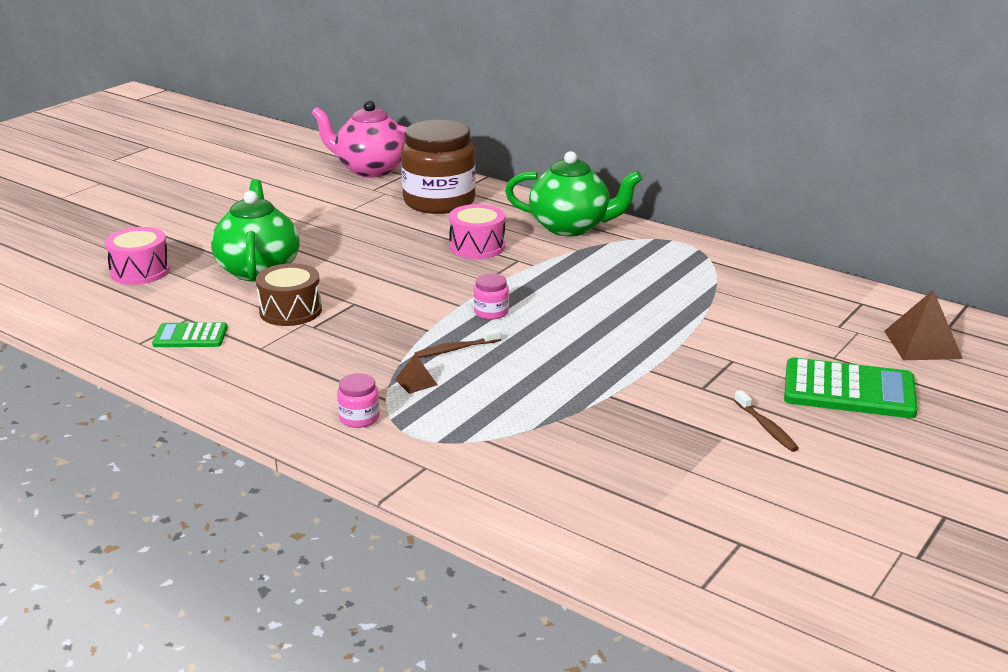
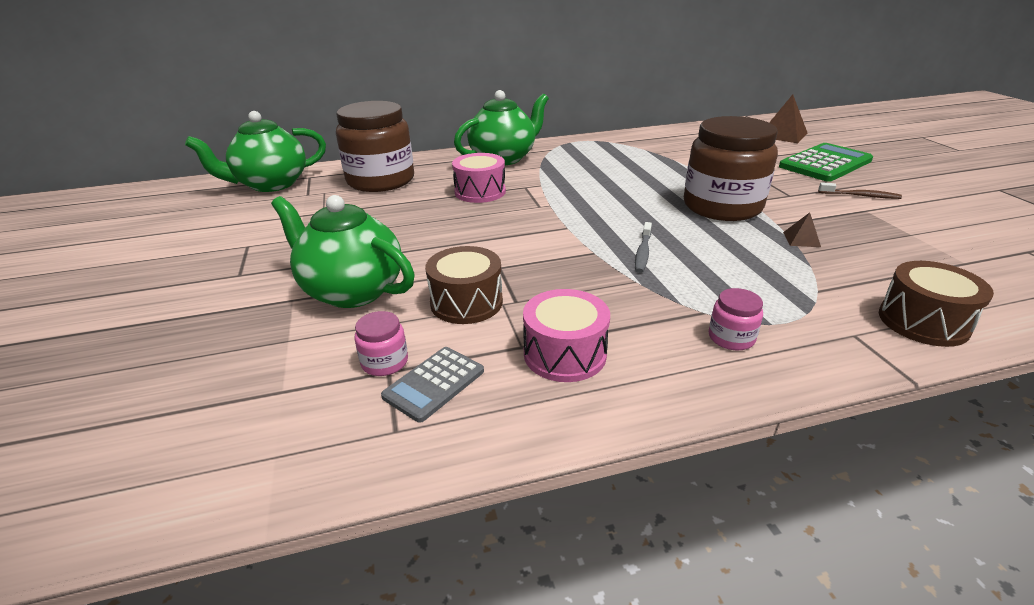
camera: 50 degrees left, 5 degrees up
(140, 271) = (218, 365): pink drum -> pink drum (564, 354)
(190, 336) = (434, 384): green calculator -> grey calculator
(370, 169) = (271, 184): pink teapot -> green teapot
(416, 382) = (684, 287): brown pyramid -> brown pyramid (801, 239)
(456, 349) = (643, 252): brown toothbrush -> grey toothbrush
(487, 495) = (923, 322): none -> brown drum
(491, 312) = (596, 220): pink jar -> pink jar (385, 362)
(613, 359) = (722, 206): none -> brown jar

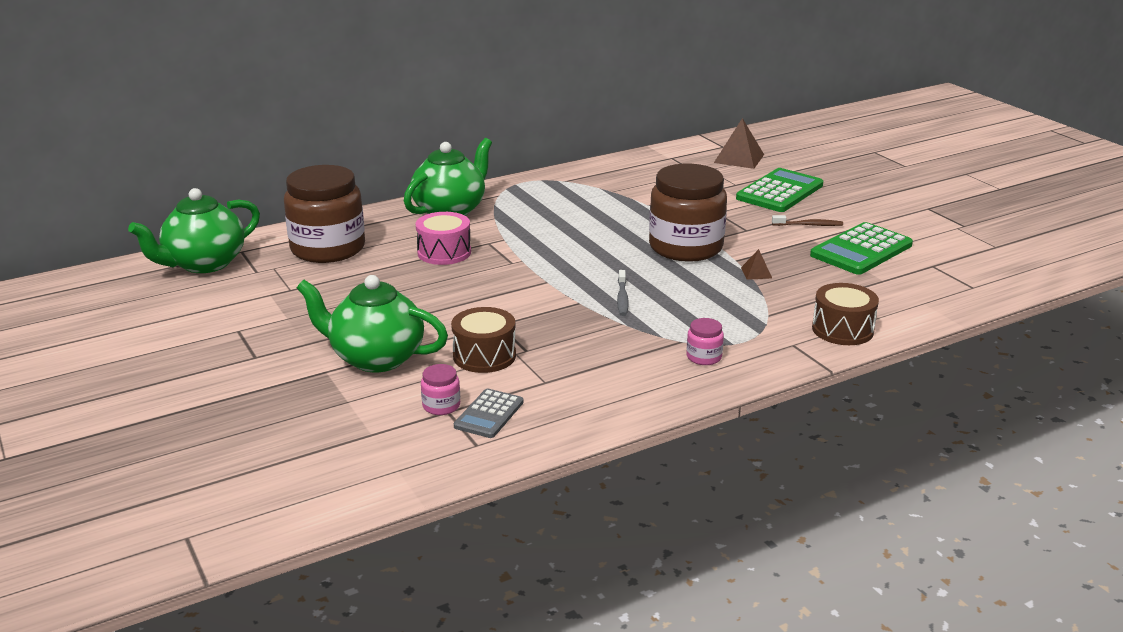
camera: 15 degrees left, 5 degrees down
(564, 354) = (581, 383): pink drum -> none
(928, 226) = (861, 250): none -> green calculator

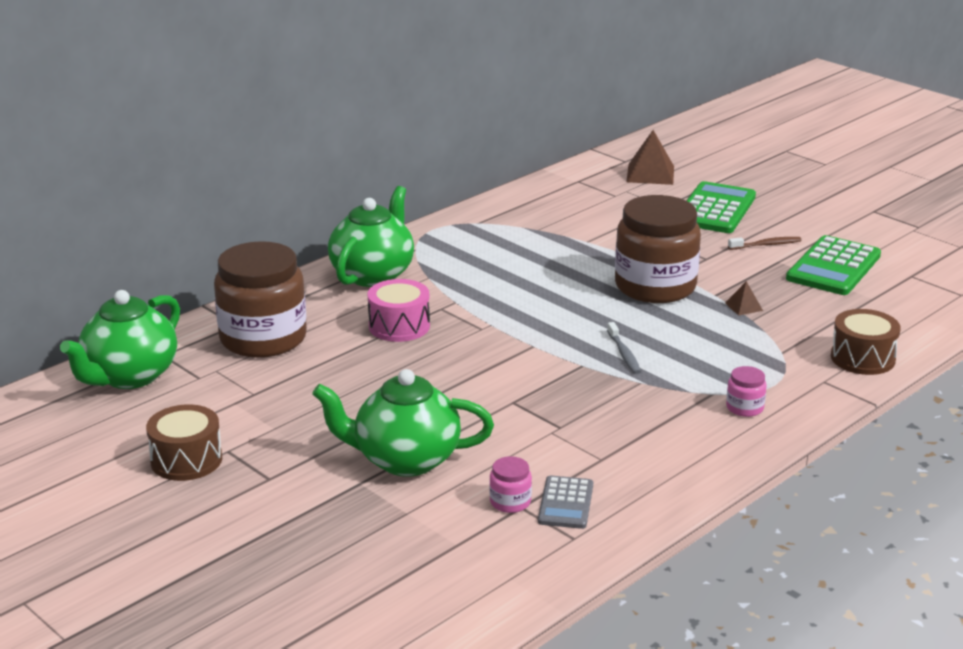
camera: 15 degrees left, 0 degrees up
(484, 356) = (520, 440): brown drum -> brown drum (186, 460)

